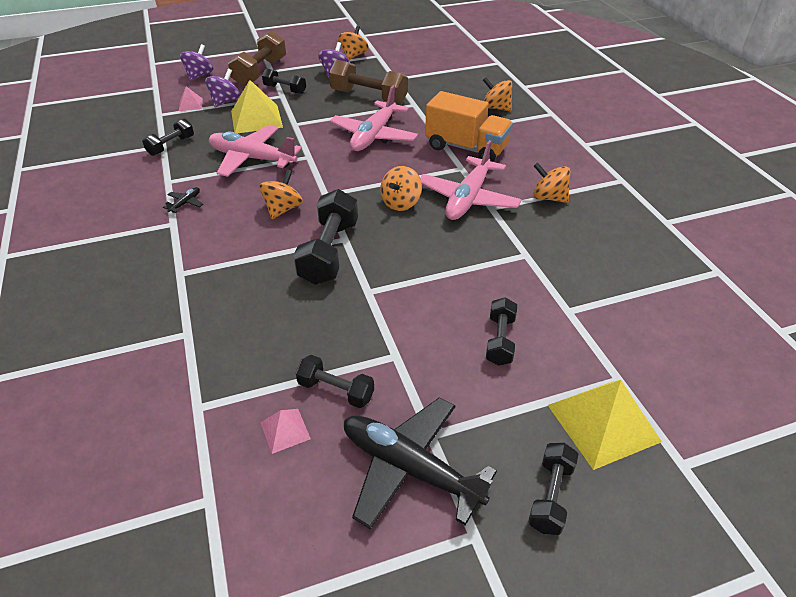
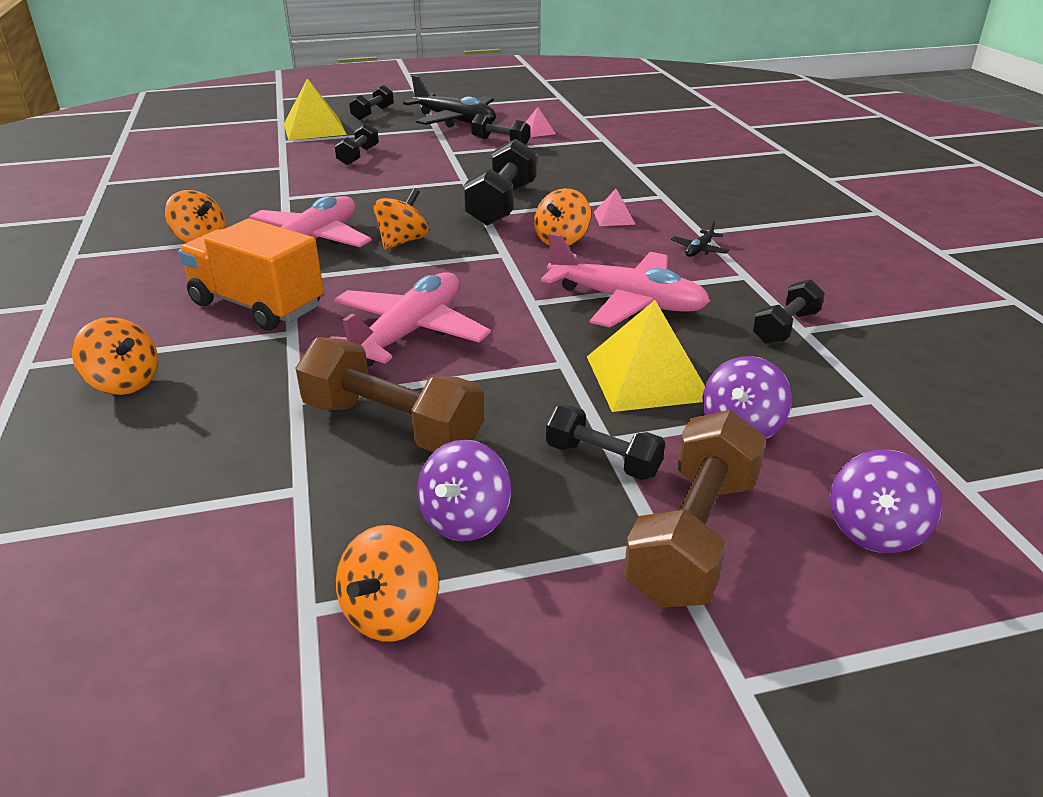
camera: 175 degrees left, 10 degrees down
(190, 104) = (820, 422): pink pyramid -> pink pyramid (614, 218)

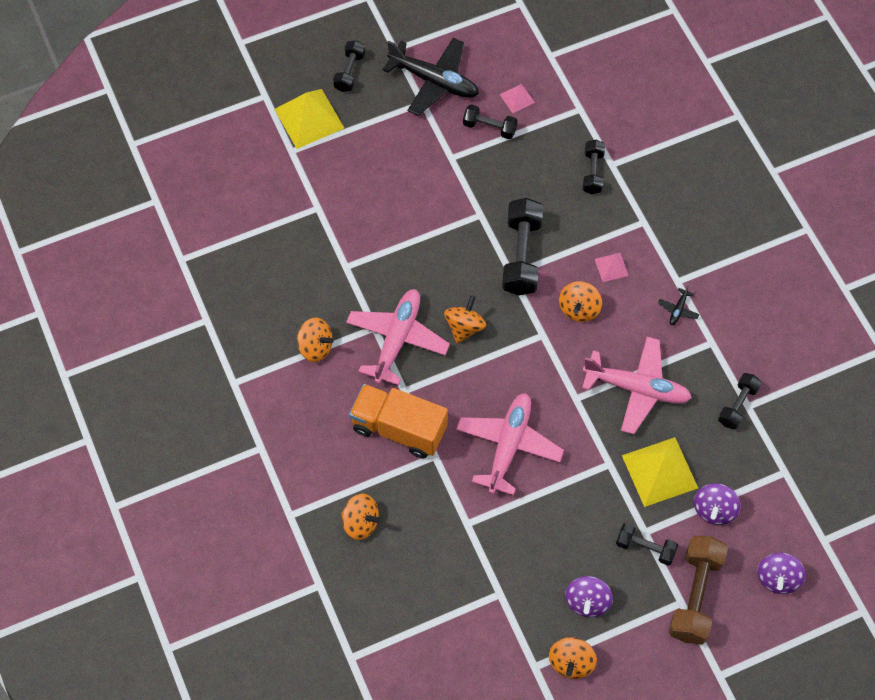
camera: 10 degrees left, 30 degrees up
(358, 156) = (374, 176): black dumbbell -> black dumbbell (592, 172)
(392, 426) = (528, 537): brown dumbbell -> none

